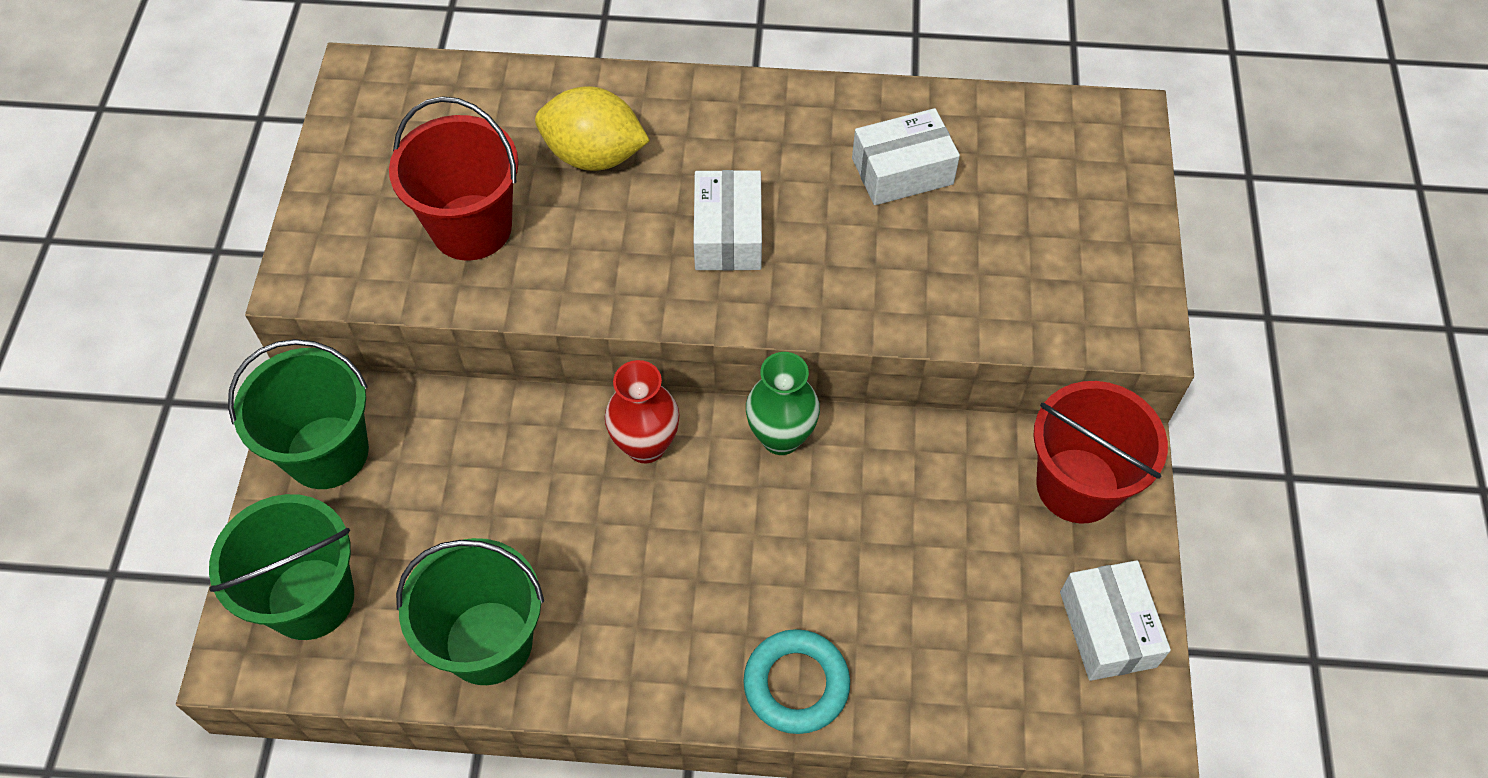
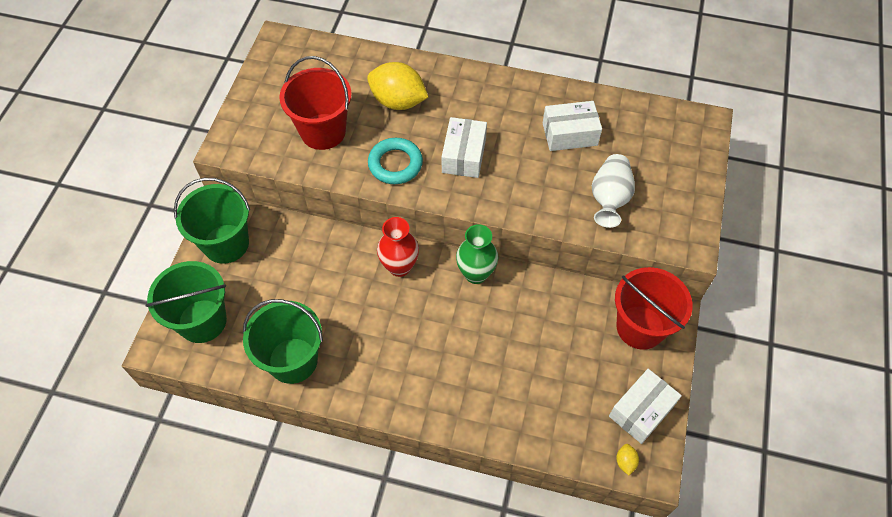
camera: 10 degrees right, 0 degrees up
(796, 684) = (457, 412): turquoise ring -> turquoise ring (395, 164)
(991, 273) = (609, 199): none -> white vase
(1098, 722) = (625, 462): none -> yellow lemon
(1107, 629) = (641, 411): white box -> white box turned 45 degrees clockwise

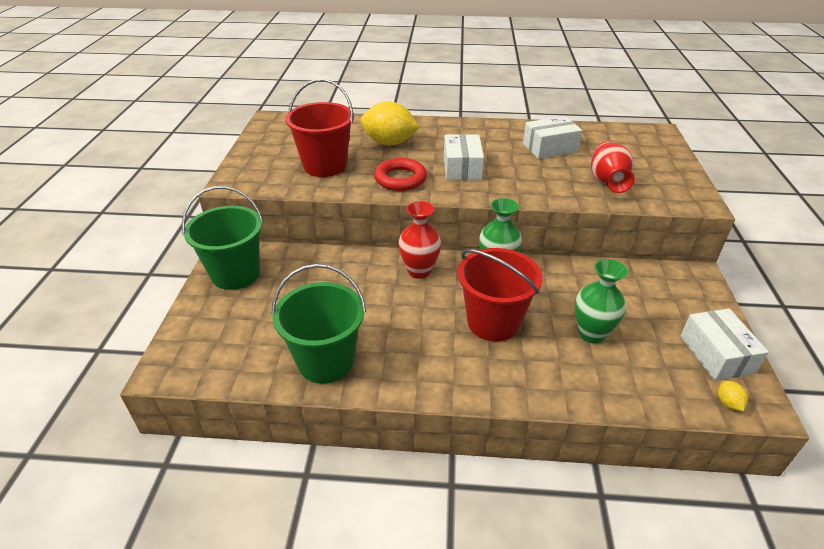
camera: 10 degrees left, 20 degrees down
(202, 321) = (216, 339): green bucket -> none
(395, 164) = (400, 179): turquoise ring -> red ring
(537, 368) = (591, 333): none -> green vase
(609, 199) = (607, 181): white vase -> red vase
(640, 327) = (674, 288): red bucket -> red bucket (493, 322)
(641, 411) = (716, 354): white box -> white box turned 45 degrees counterclockwise

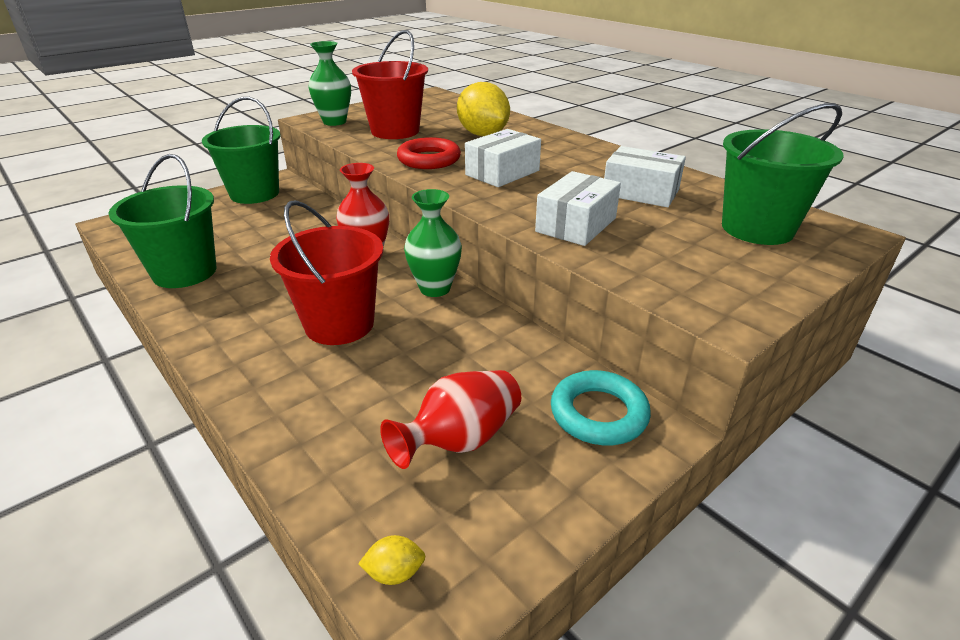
camera: 45 degrees right, 5 degrees down
(591, 333) = (401, 393): green vase -> green vase (334, 122)
(607, 181) = (639, 244): red vase -> red vase (460, 439)
(628, 146) = (757, 229): none -> green bucket
(670, 282) = (598, 413): none -> turquoise ring
(716, 354) = (494, 519): white box -> white box (576, 225)
(728, 403) = (394, 572): yellow lemon -> yellow lemon turned 45 degrees clockwise

